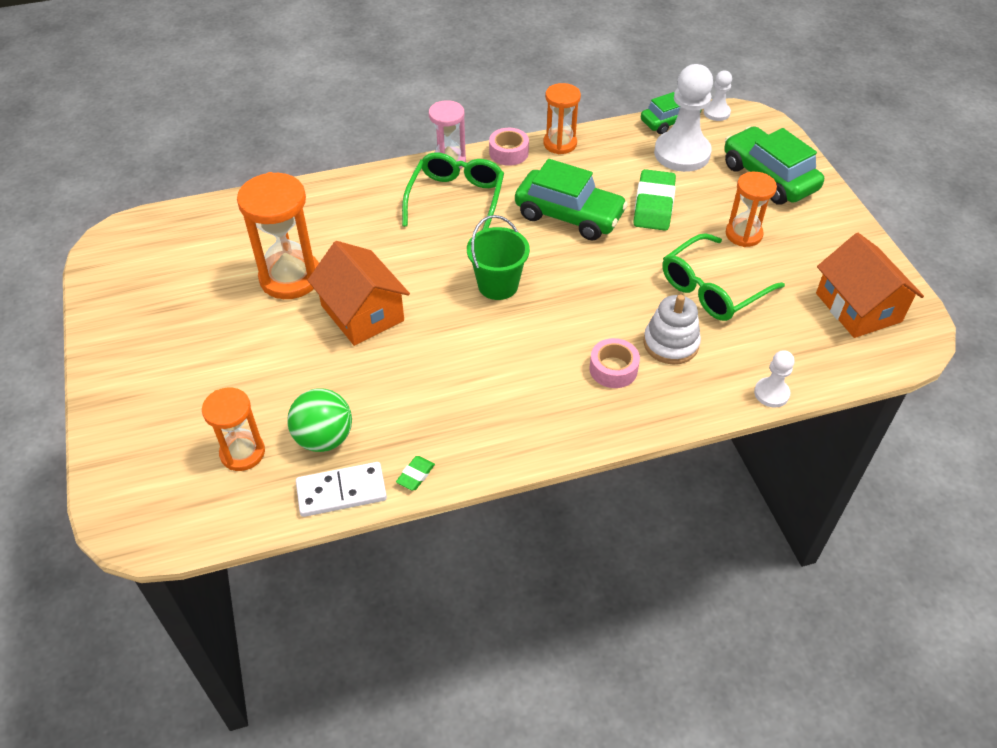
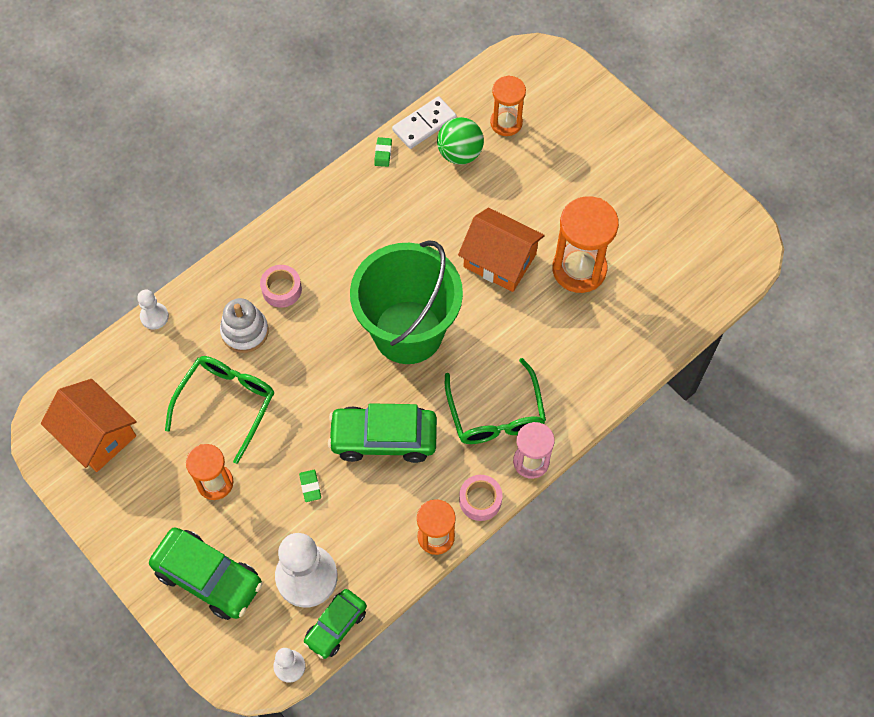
camera: 155 degrees right, 15 degrees up
(498, 285) = (408, 332): green bucket -> green bucket, size x1.94
(653, 205) = (310, 486): green eraser -> green eraser, size x0.46

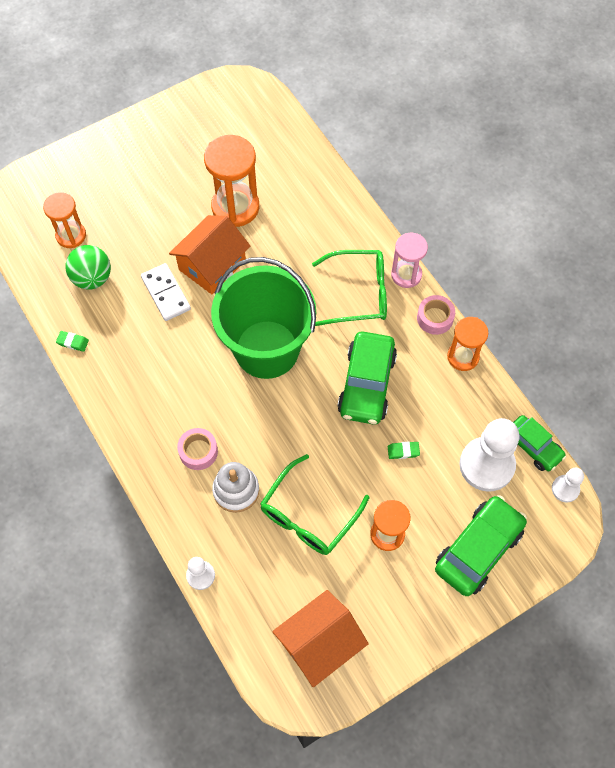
camera: 80 degrees left, 0 degrees up
(227, 403) = (308, 515): green glasses -> green glasses turned 90 degrees counterclockwise
(424, 124) = (51, 302): white domino -> white domino (166, 293)

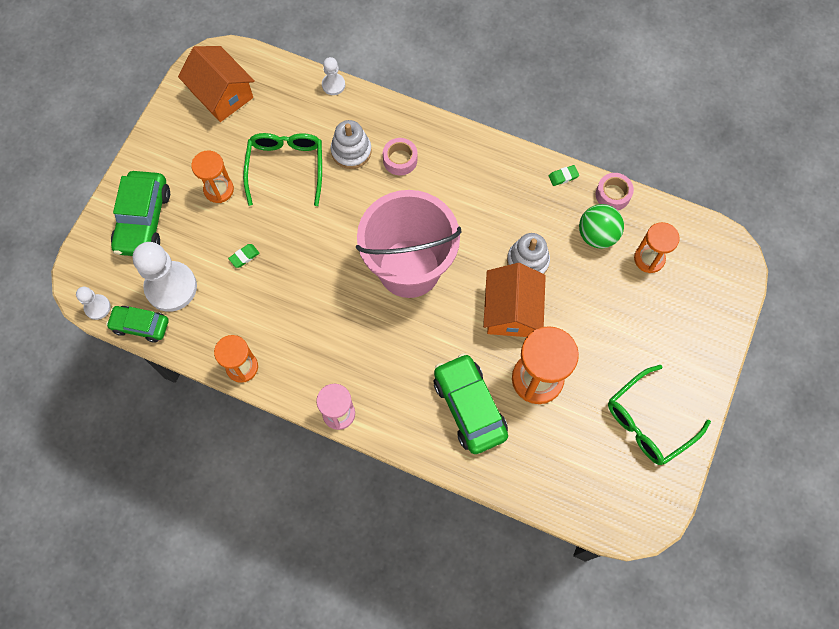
camera: 145 degrees right, 5 degrees up
(166, 293) = (527, 261): white domino -> white stacking toy
(267, 349) = (409, 268): green bucket -> pink bucket
(320, 643) = (222, 94): orange house -> orange house turned 60 degrees counterclockwise
(359, 293) = (368, 368): green glasses -> green glasses (648, 422)
(366, 384) = (308, 291): green car -> green car (469, 407)
(435, 318) = (287, 387): pink tape -> pink tape (612, 195)

